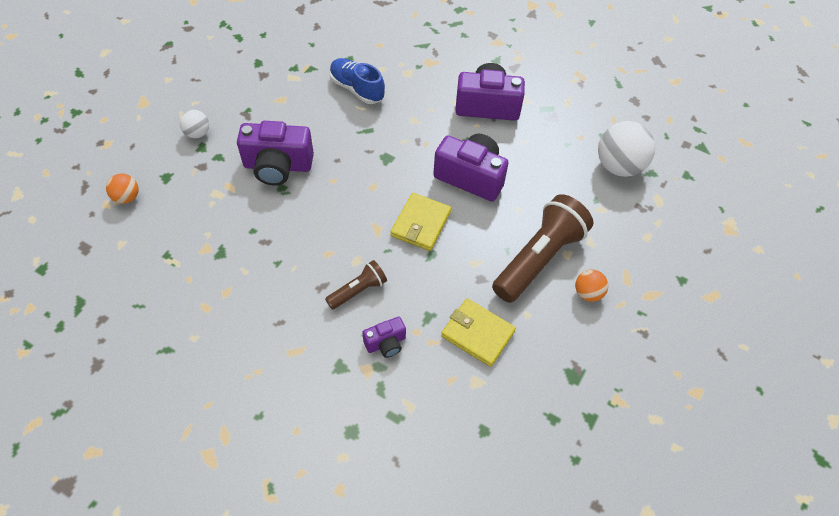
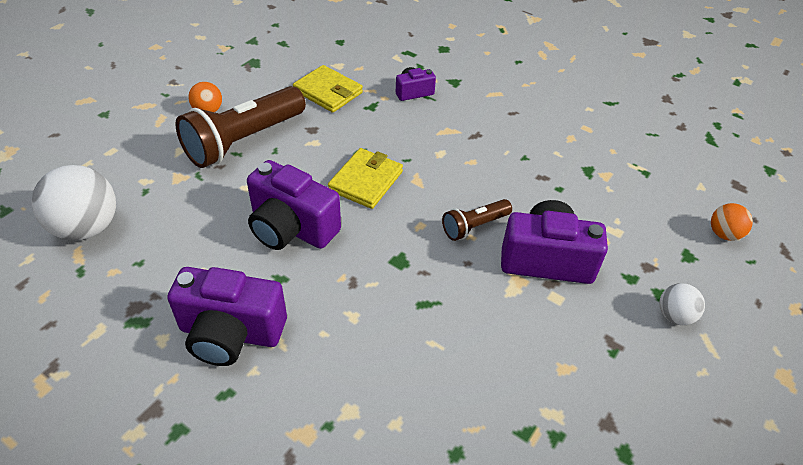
camera: 175 degrees left, 10 degrees down
(357, 89) = (441, 381): blue shoe -> none
(358, 290) = (438, 129): brown flashlight -> brown flashlight (474, 226)

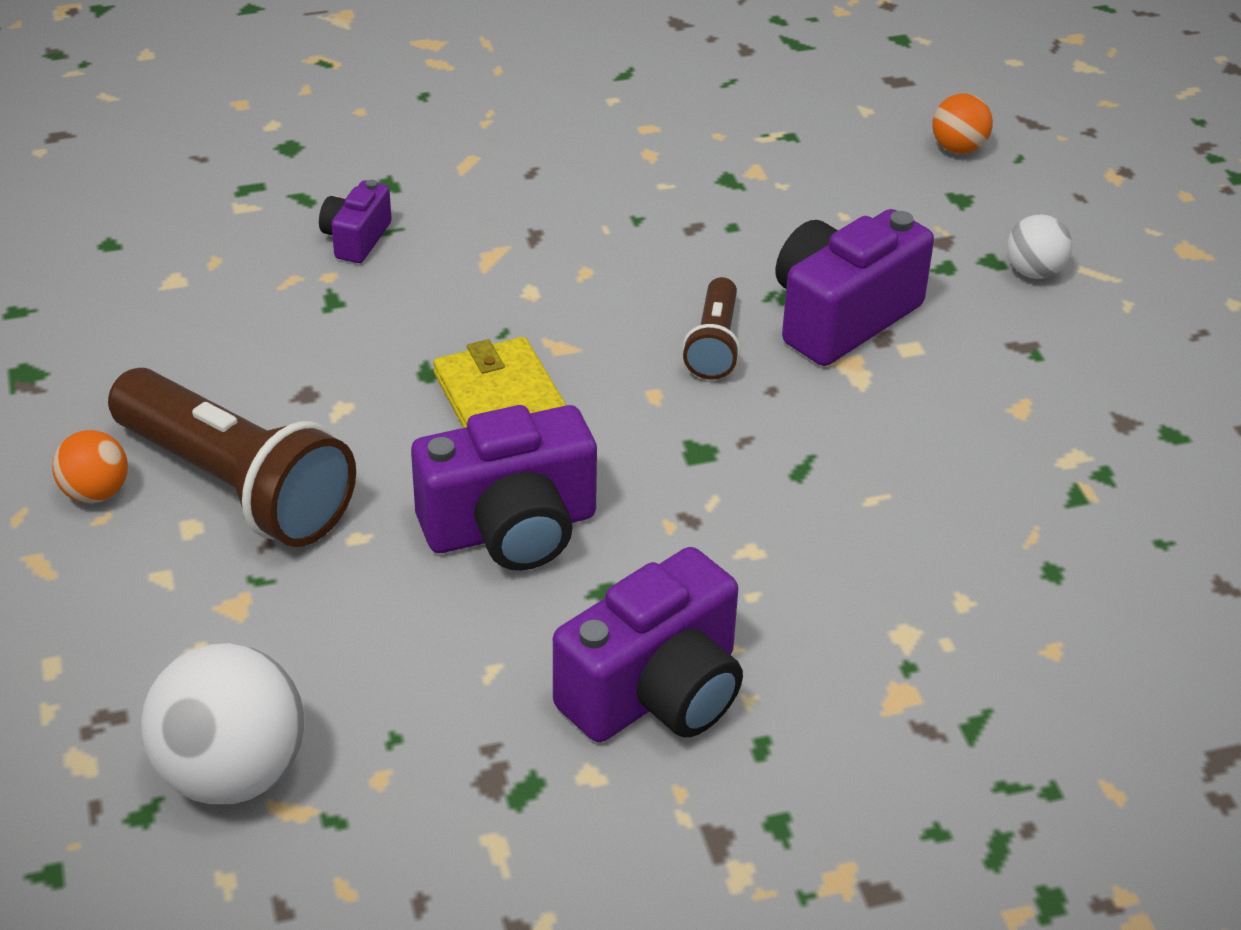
camera: 50 degrees left, 5 degrees down
(244, 141) = (236, 485): brown flashlight -> brown flashlight turned 45 degrees counterclockwise
(328, 92) = (232, 328): yellow wallet -> none

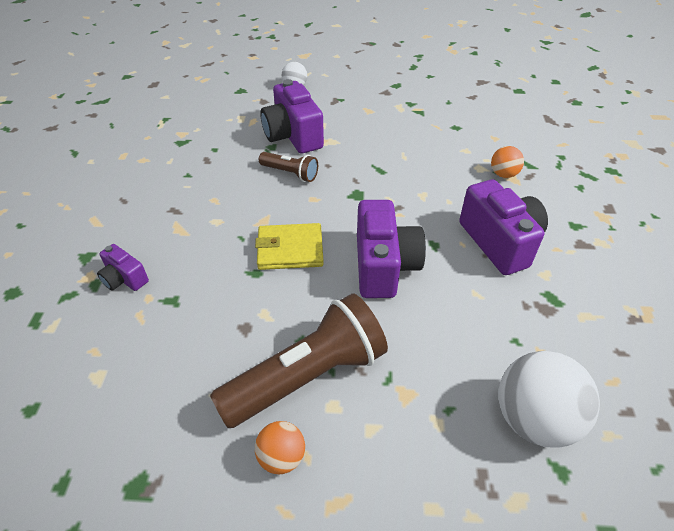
camera: 70 degrees left, 5 degrees up
(958, 148) = (209, 82): orange ball -> orange ball (503, 174)

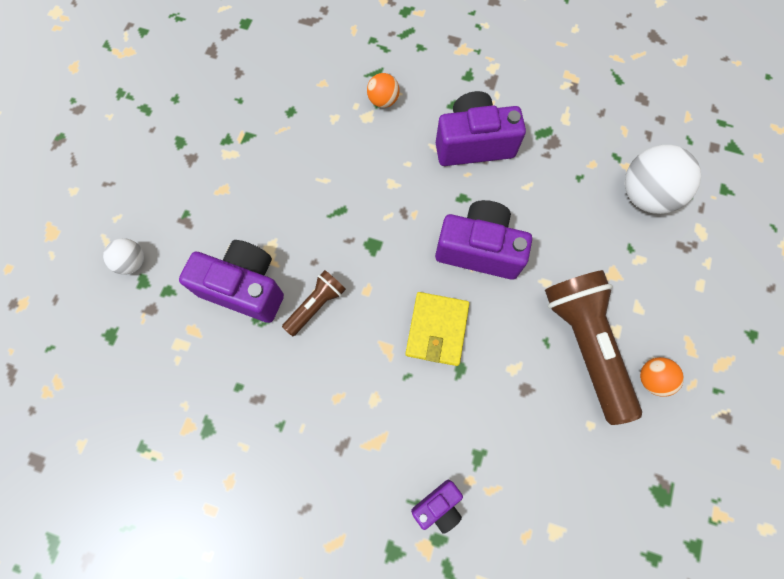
camera: 75 degrees left, 25 degrees up
(293, 136) = (244, 288): purple camera -> purple camera turned 150 degrees counterclockwise

